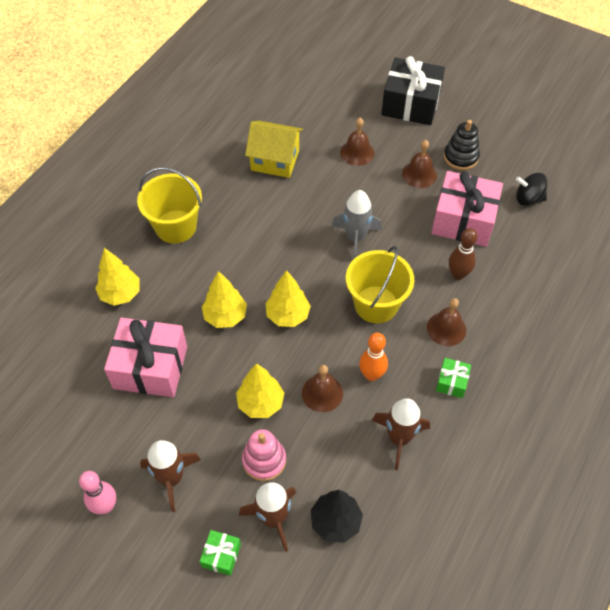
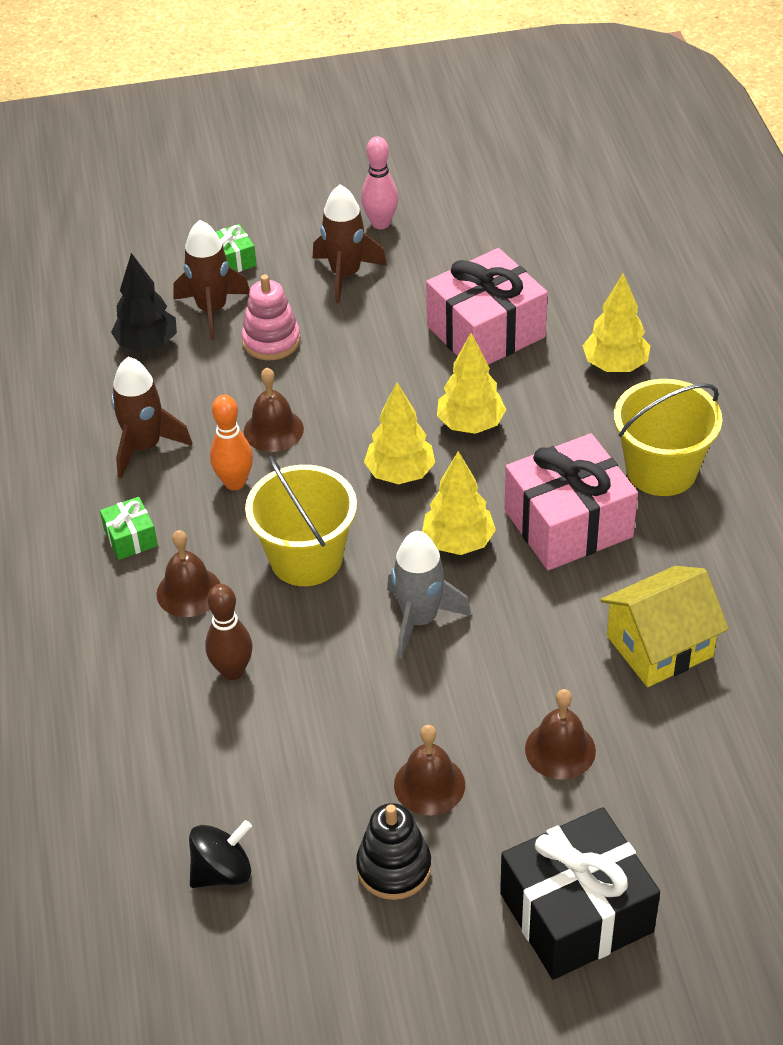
camera: 140 degrees right, 10 degrees down
(260, 403) = (330, 379): yellow tree -> yellow tree (458, 542)
(463, 220) = (293, 757): pink gift -> pink gift (568, 523)

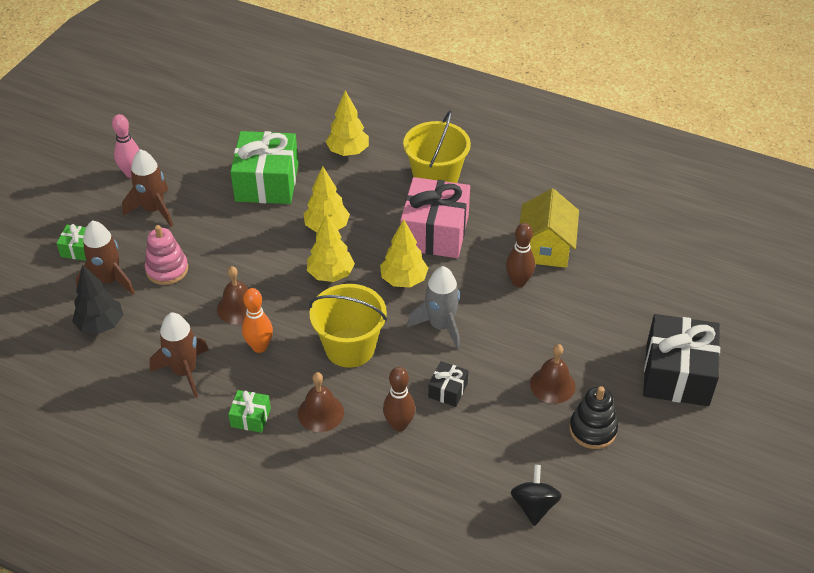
camera: 55 degrees left, 0 degrees up
(325, 685) = (448, 390): none -> black gift
(486, 331) = (267, 182): pink gift -> green gift
(560, 749) = (575, 322): brown bell -> none
(570, 653) = (518, 282): none -> brown bowling pin

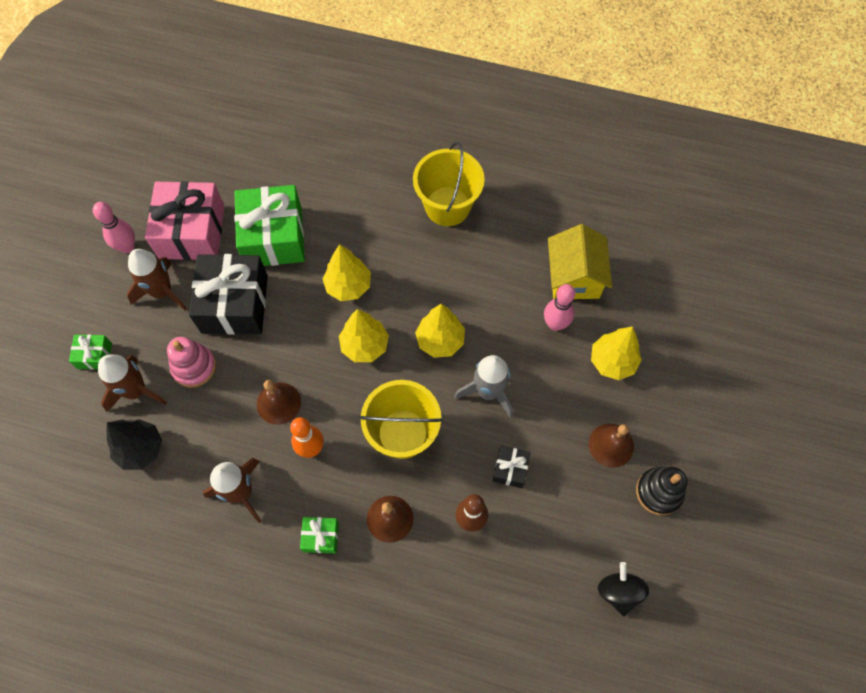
camera: 10 degrees left, 20 degrees up
(348, 152) = (350, 184): yellow tree -> yellow tree (612, 362)
(435, 232) = (459, 275): pink gift -> pink gift (192, 232)
(518, 282) = (555, 324): brown bowling pin -> pink bowling pin
(677, 374) = (728, 411): black gift -> black gift (234, 304)

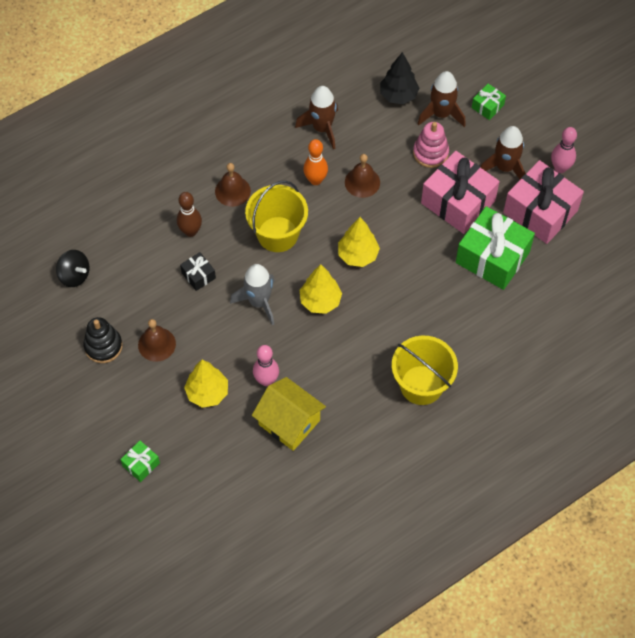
camera: 130 degrees right, 5 degrees down
(234, 304) = (458, 202): black gift -> pink gift
(321, 537) = (256, 150): green gift -> green gift (141, 464)
(348, 286) = (412, 276): yellow tree -> none

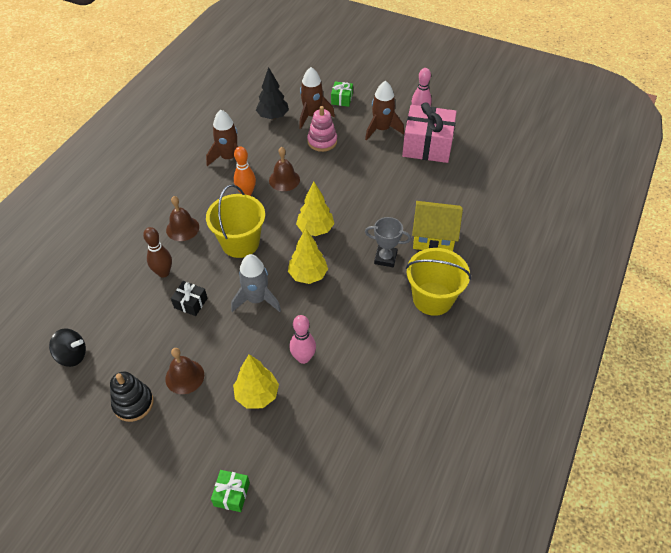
camera: 30 degrees left, 10 degrees down
(289, 422) = (346, 382): yellow house -> yellow house (433, 237)
(405, 320) = (385, 258): none -> grey trophy
(458, 202) = (365, 163): pink gift -> none
(492, 257) = (417, 187): green gift -> none

